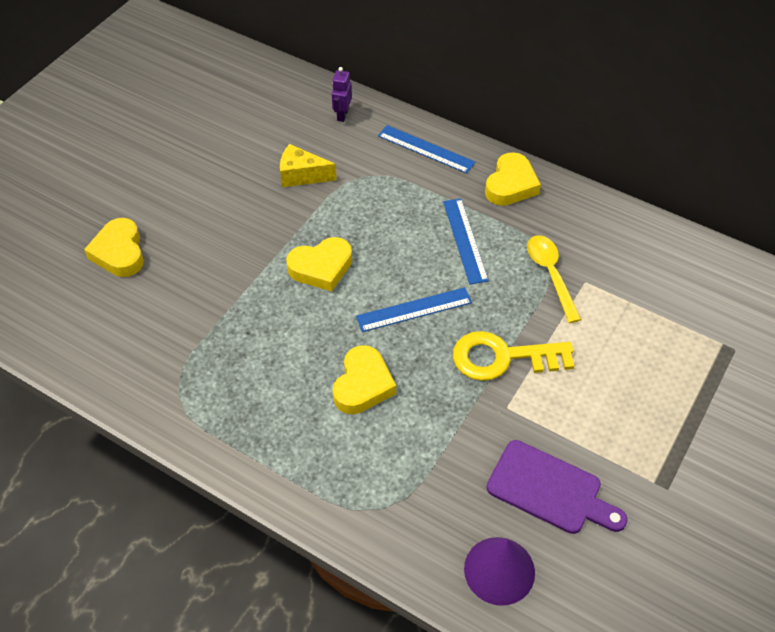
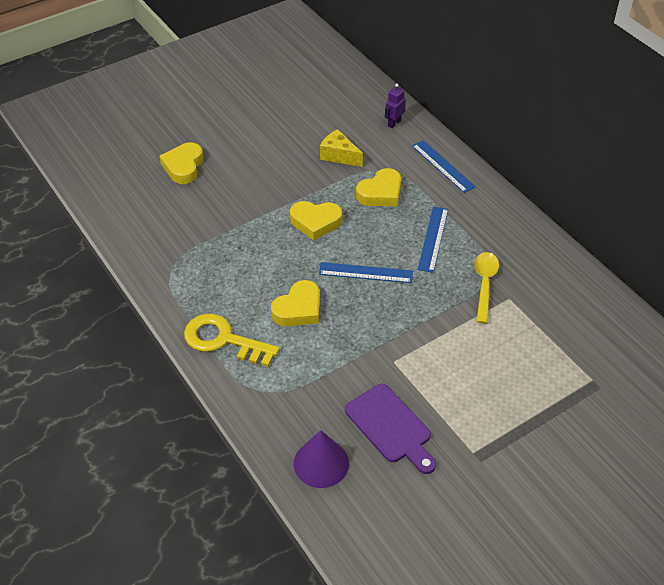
camera: 25 degrees right, 5 degrees down
(502, 358) = (411, 327): yellow key -> yellow key (223, 340)
(511, 185) = (493, 212): yellow heart -> yellow heart (380, 193)

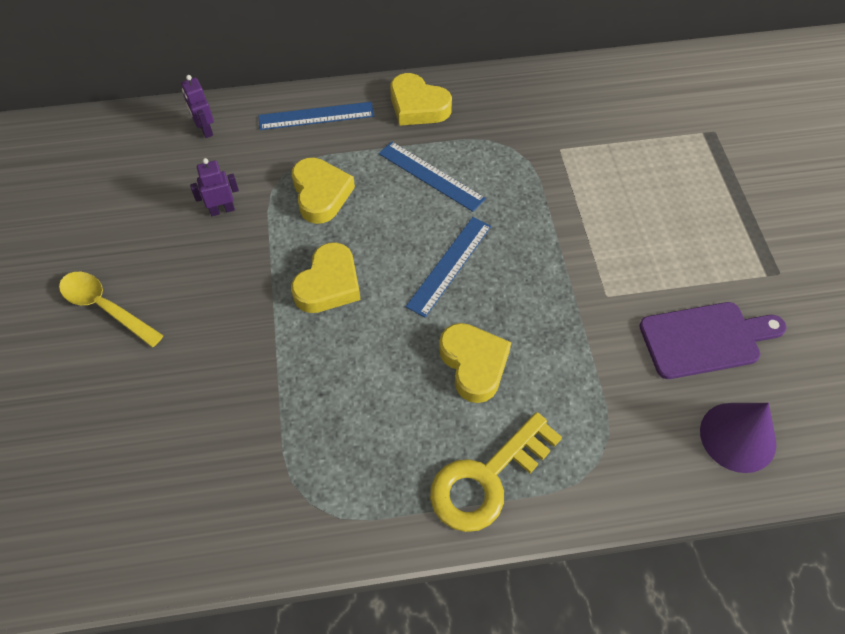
camera: 65 degrees left, 10 degrees up
(183, 166) = (102, 409): yellow heart -> yellow heart (418, 106)
(339, 156) = (222, 210): yellow cheese -> purple robot
(484, 284) = (528, 160): yellow spoon -> yellow spoon (105, 307)

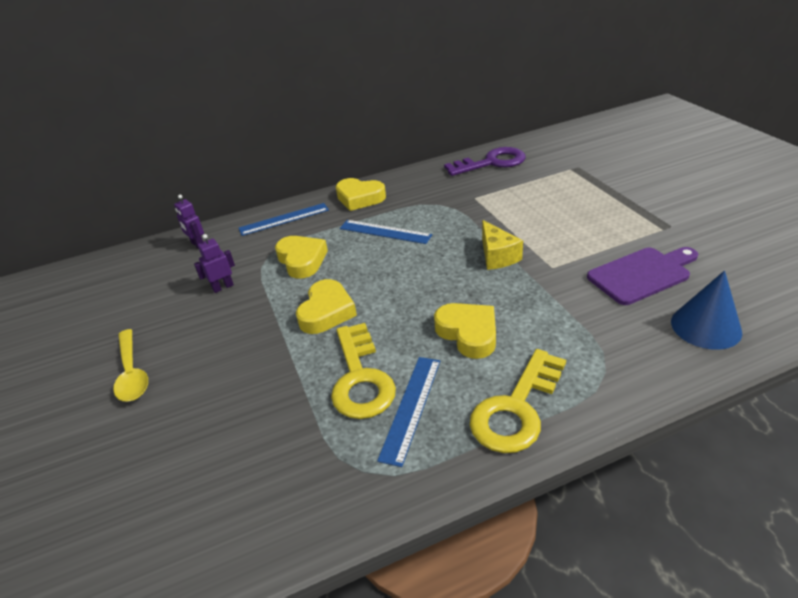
camera: 10 degrees left, 20 degrees down
(105, 307) = (132, 373): yellow spoon -> yellow spoon turned 135 degrees counterclockwise
(340, 390) = (361, 379): none -> yellow key
(449, 265) = (421, 278): blue ruler -> blue ruler (411, 407)
(549, 258) = (497, 256): none -> yellow cheese
(606, 89) = (492, 162): none -> purple key
(737, 437) = (706, 326): purple cone -> blue cone

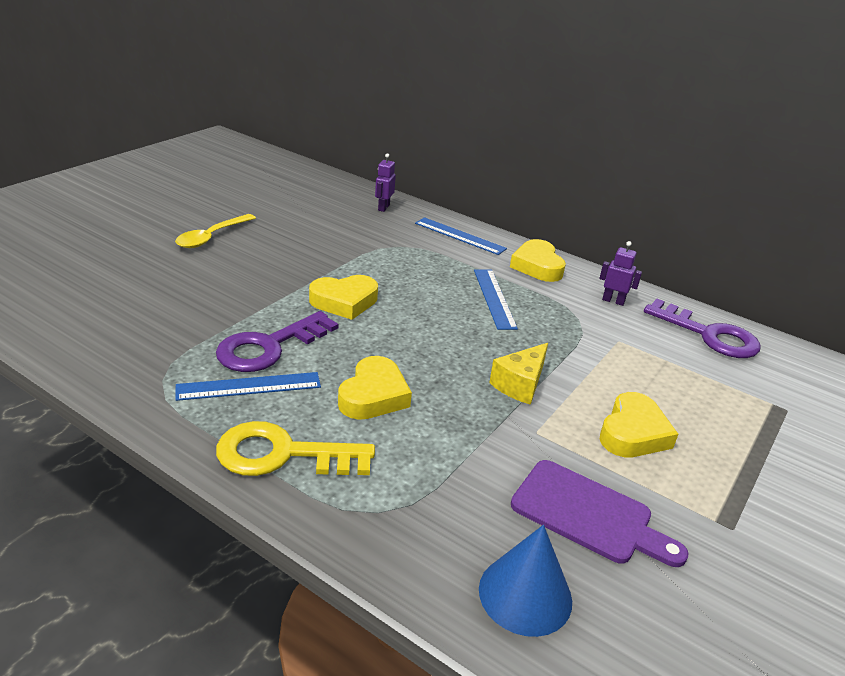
camera: 50 degrees right, 5 degrees down
(223, 287) = (337, 239): purple robot -> purple robot (613, 301)
(302, 260) = (406, 265): yellow heart -> yellow heart (633, 433)
(361, 379) = (269, 347): yellow key -> purple key

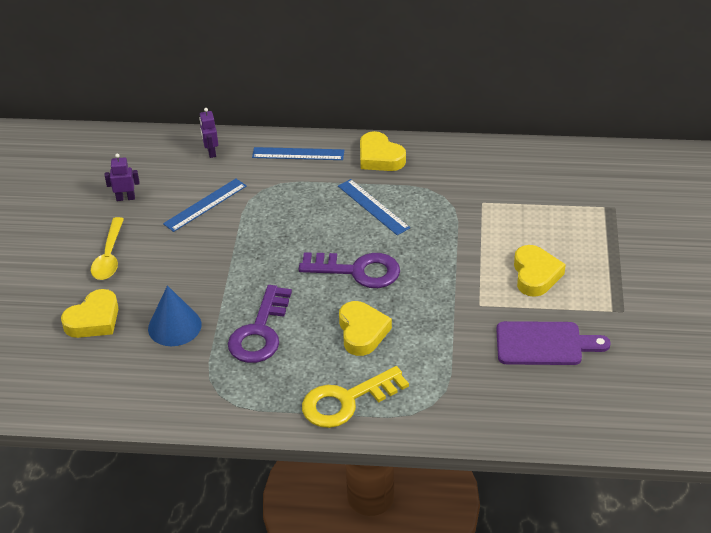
camera: 25 degrees left, 10 degrees up
(249, 386) = (278, 368): blue ruler -> blue ruler (205, 205)
(344, 301) = (272, 266): yellow heart -> yellow heart (94, 320)
(520, 384) = (445, 274): yellow cheese -> none
(525, 594) = (542, 407): blue cone -> blue cone (174, 326)
(613, 301) = (456, 166): purple robot -> purple robot (125, 198)
(709, 335) = (537, 165): purple key -> purple key (358, 271)

